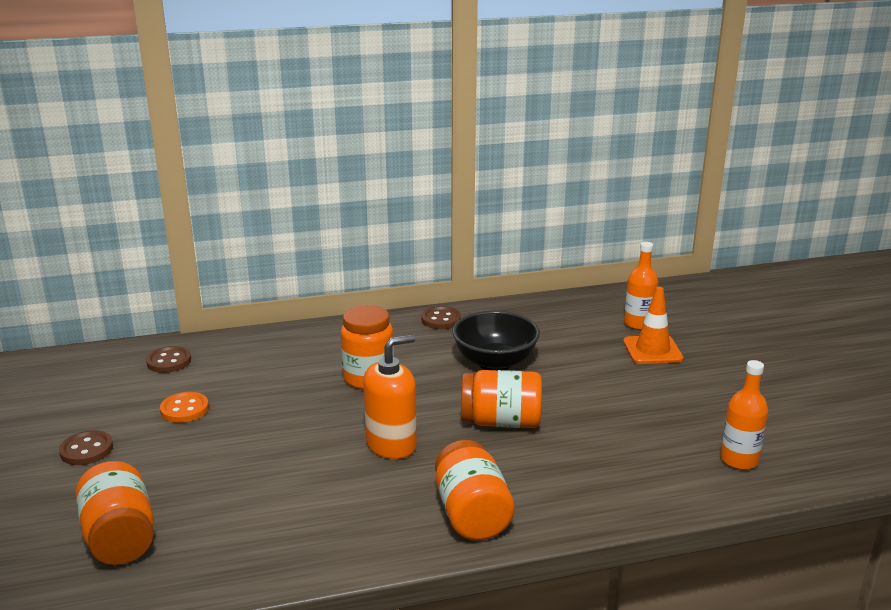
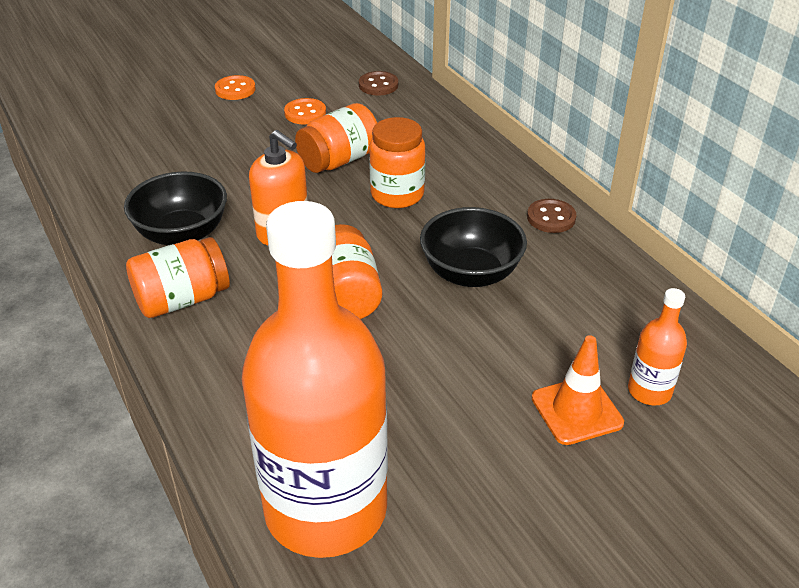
camera: 75 degrees right, 15 degrees up
(86, 450) = (235, 89): brown button -> orange button
(120, 538) = (131, 134): orange jar -> orange jar (339, 160)
(361, 508) = (182, 234): none -> black bowl
(739, 460) = (326, 509): orange bottle -> orange bottle, size x2.47

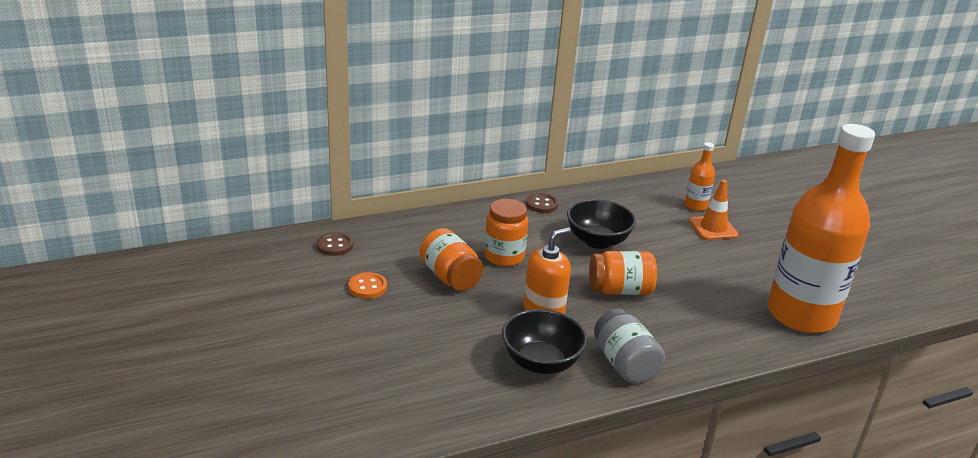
camera: 85 degrees left, 10 degrees down
(182, 299) = (624, 364): orange jar -> grey jar
(235, 89) = (304, 324): orange button -> none

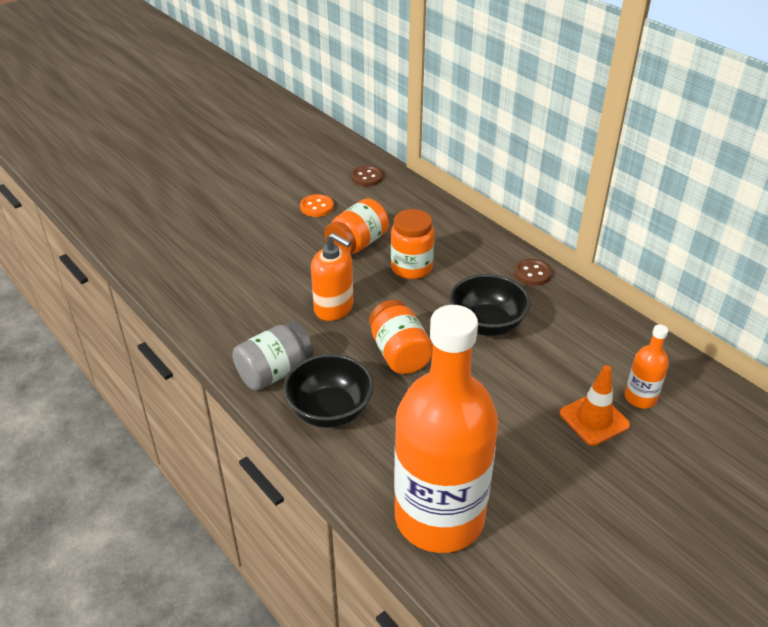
camera: 75 degrees right, 10 degrees up
(541, 362) = (255, 319): black bowl -> black bowl (330, 411)

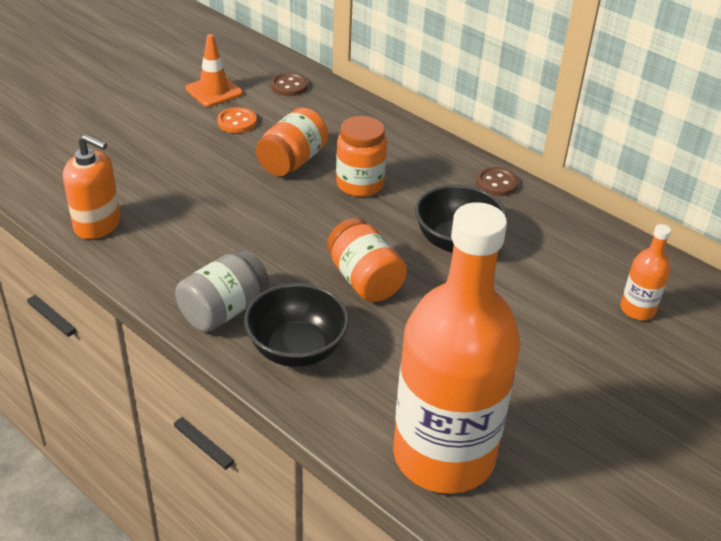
camera: 10 degrees left, 0 degrees up
(334, 308) = (279, 234): orange soap dispenser -> orange soap dispenser (97, 225)
(594, 419) = (592, 336): orange traffic cone -> orange traffic cone (214, 91)

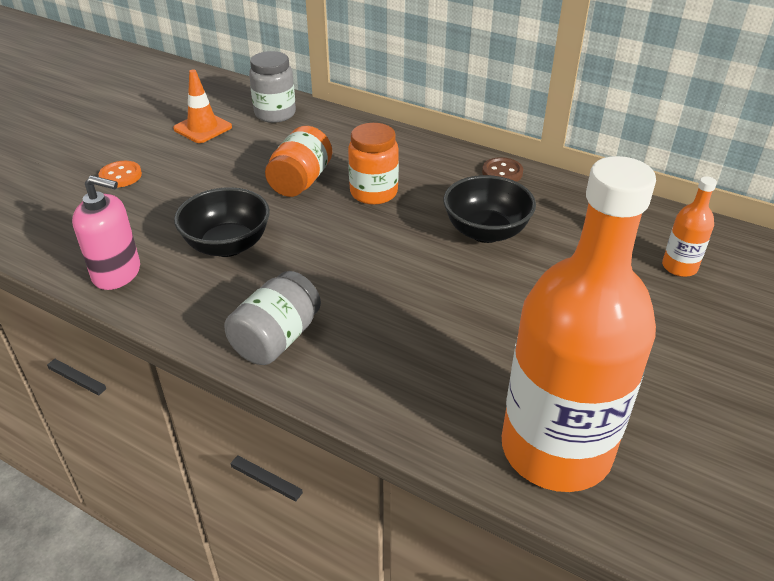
camera: 10 degrees left, 0 degrees up
(97, 225) = (117, 273): orange soap dispenser -> pink soap dispenser
(237, 122) = (234, 153): orange button -> orange button (120, 176)
(289, 86) = (275, 114): brown button -> grey jar
(297, 349) = (365, 365): black bowl -> black bowl (227, 245)
(364, 280) = (410, 283): orange jar -> none

